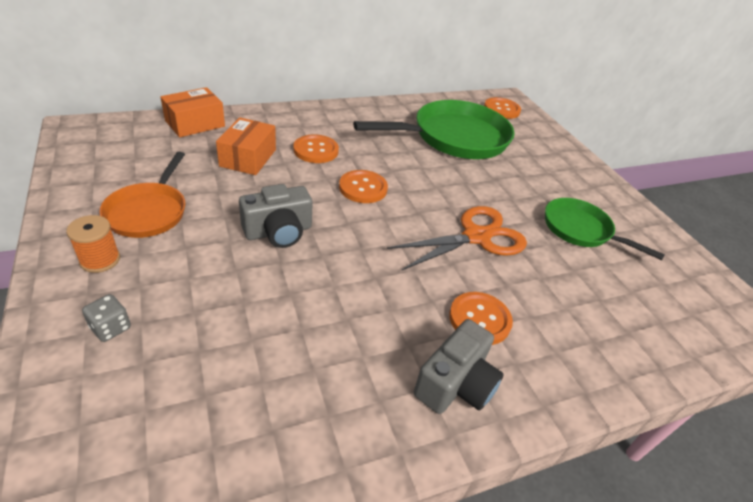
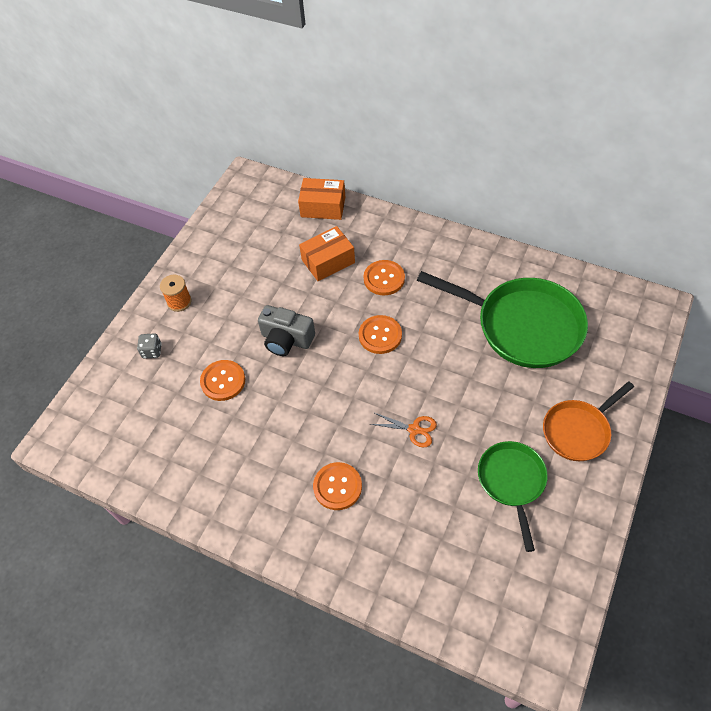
camera: 55 degrees right, 15 degrees up
(148, 212) = (229, 278): orange pan -> orange pan (578, 431)
(455, 384) = (276, 510): grey camera -> none
(476, 237) = (414, 429): orange scissors -> orange scissors, size x0.52
(501, 109) = (625, 316): orange button -> orange button (223, 381)

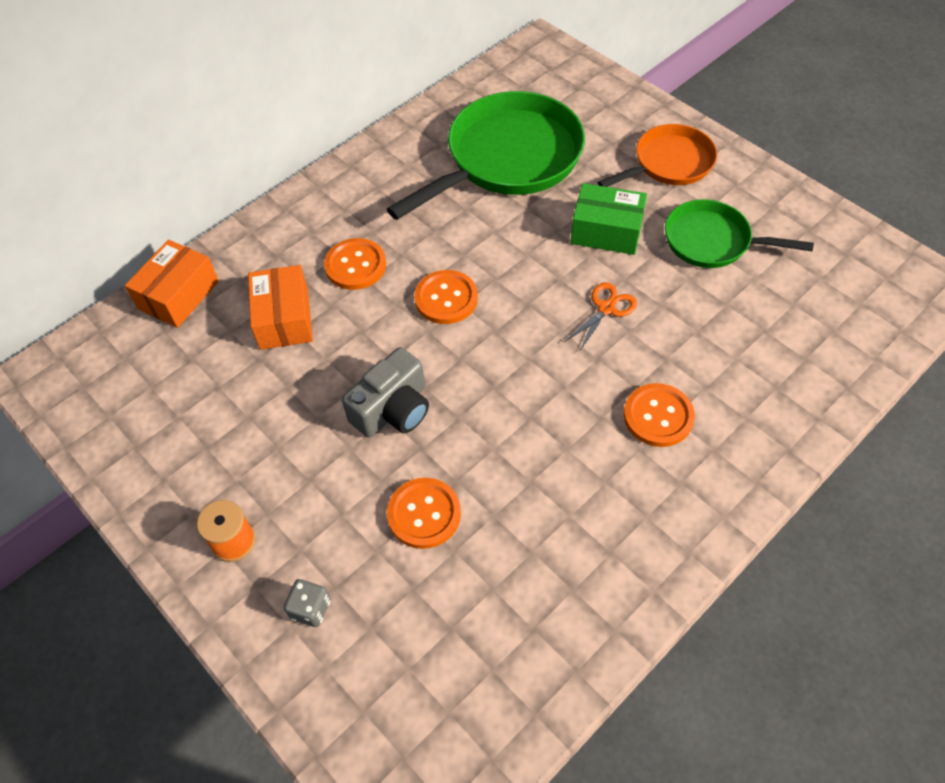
camera: 70 degrees left, 0 degrees up
(485, 409) = (606, 231): none -> green box
(578, 431) = (669, 163): orange pan -> orange pan turned 105 degrees counterclockwise

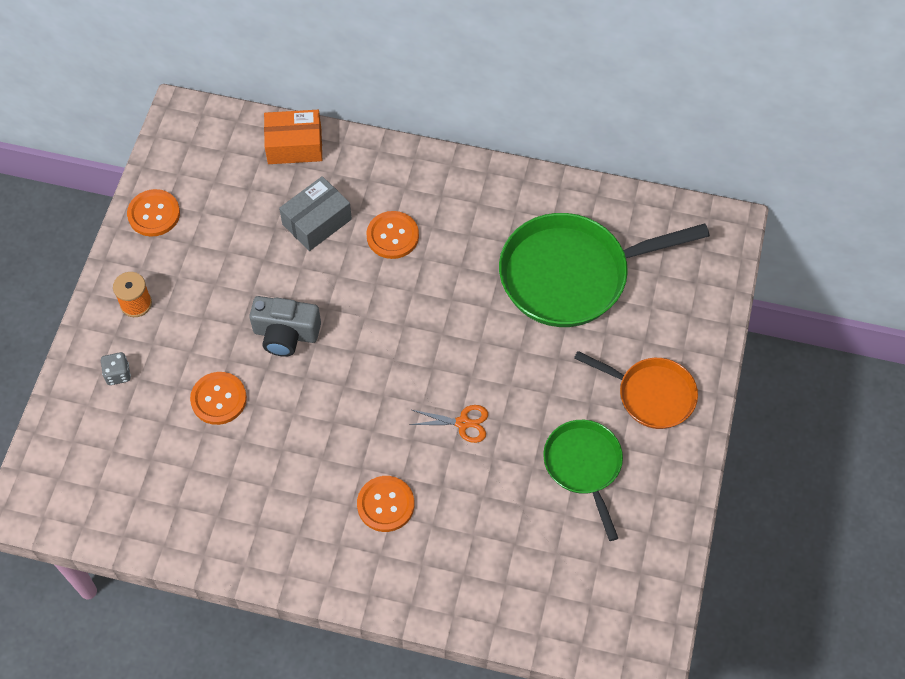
camera: 55 degrees right, 5 degrees up
(284, 318) = (317, 222): orange box -> grey box
(446, 298) = (401, 312): orange button -> orange button (154, 214)
(508, 159) = (571, 275): green pan -> green pan turned 150 degrees clockwise
(606, 231) = (542, 385): green box -> none

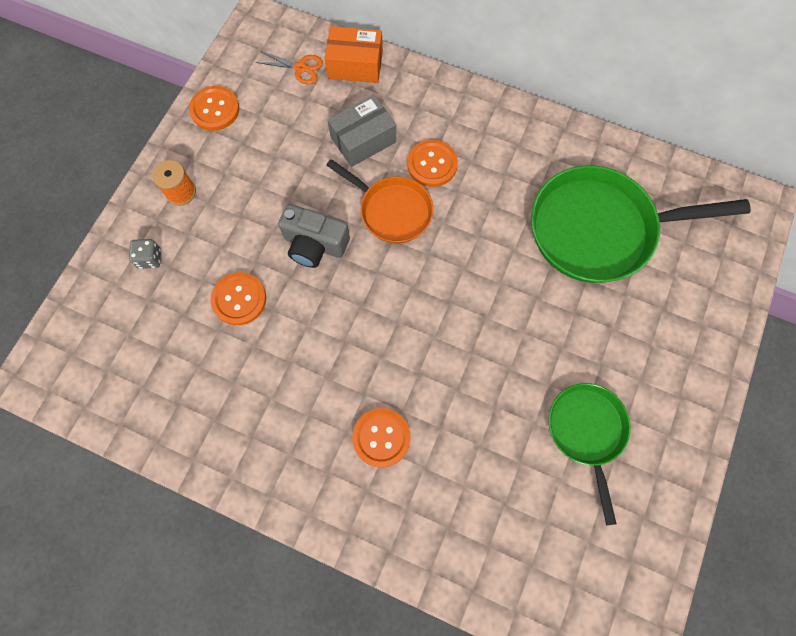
camera: 10 degrees right, 10 degrees up
(463, 423) = (471, 364): orange scissors -> orange scissors (300, 68)
(651, 395) = (664, 366): orange pan -> orange pan (392, 211)

